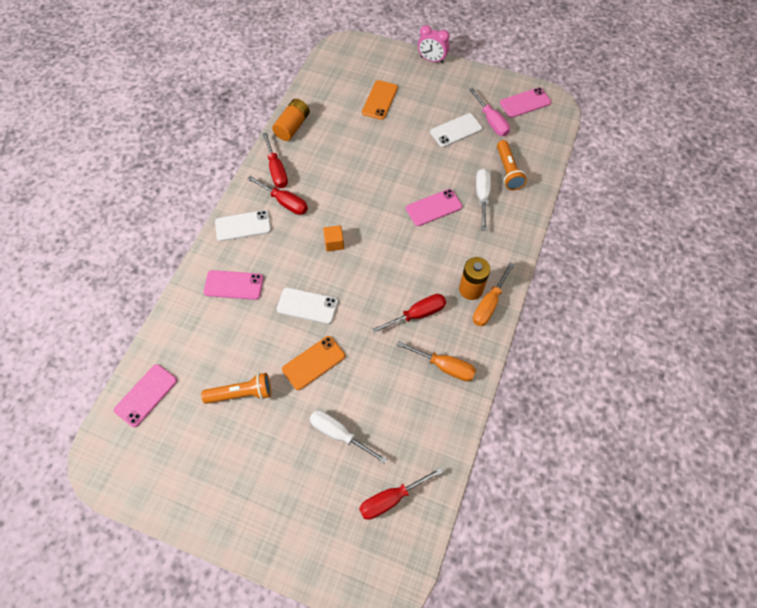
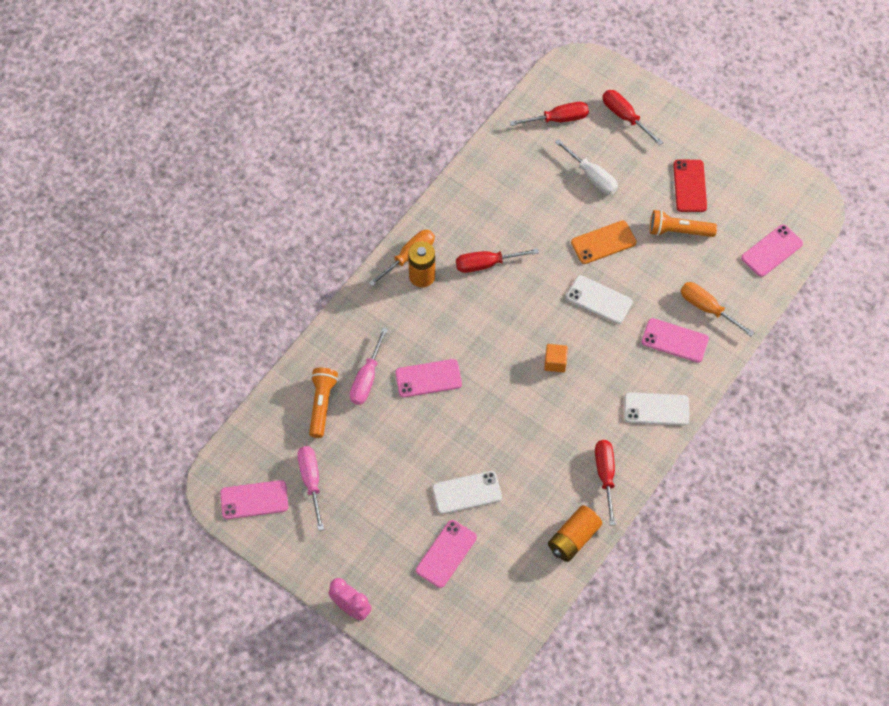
camera: 165 degrees left, 0 degrees up
(235, 449) = (690, 186): none -> red phone
(285, 202) = (602, 428): red screwdriver -> red screwdriver (625, 117)
(380, 100) = (446, 554): orange phone -> pink phone
(444, 366) = (476, 210): orange screwdriver -> orange screwdriver (707, 308)
(456, 130) = (362, 479): white phone -> white phone (467, 493)
(482, 197) = (367, 378): white screwdriver -> pink screwdriver

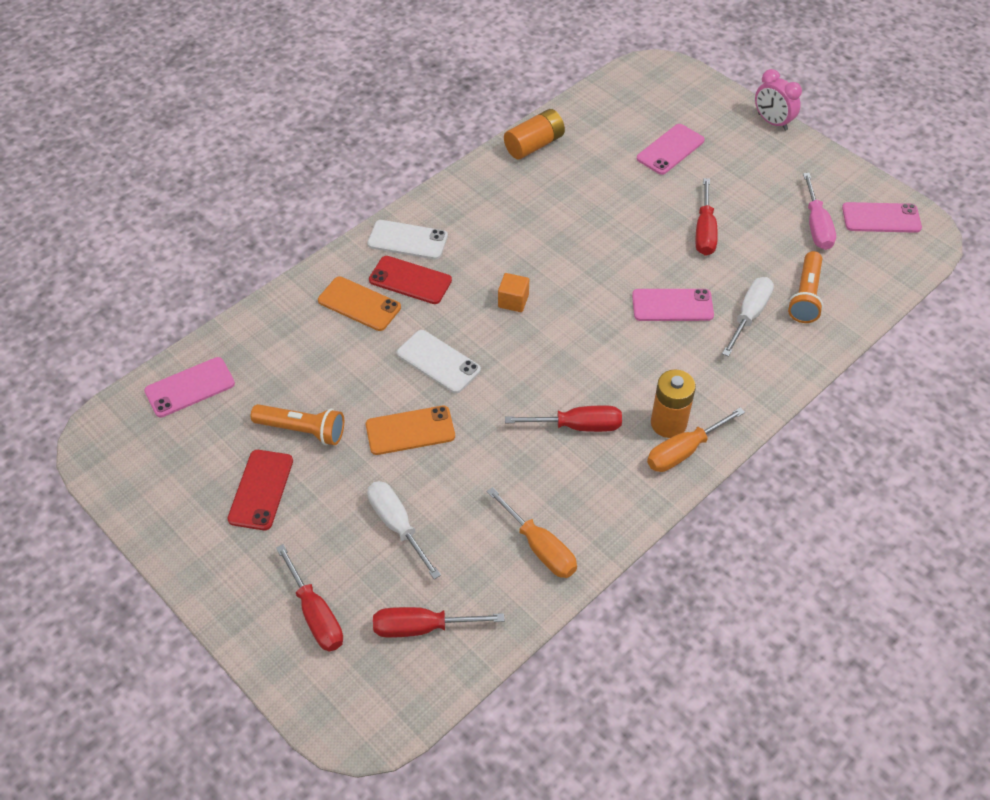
camera: 170 degrees left, 10 degrees down
(367, 378) = (749, 315): pink screwdriver -> white screwdriver
(467, 493) = (641, 194): white phone -> none
(605, 475) = (485, 190): red screwdriver -> red screwdriver (704, 231)
(642, 369) = (410, 280): none -> red phone
(675, 340) = (359, 304): pink phone -> orange phone
(707, 308) = (304, 333): orange screwdriver -> orange screwdriver (540, 547)

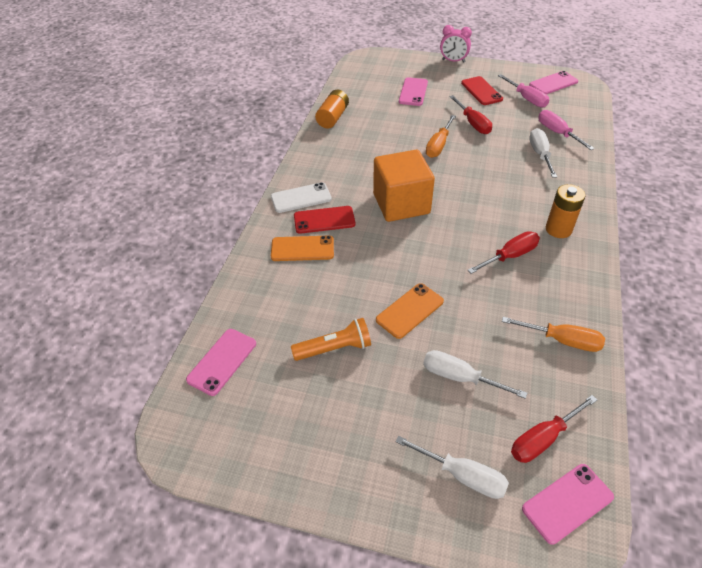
camera: 30 degrees left, 5 degrees down
(261, 490) = (340, 406): red phone -> red phone (481, 91)
(315, 614) = (462, 475): red screwdriver -> white screwdriver
(438, 362) = (388, 259): white phone -> none
(513, 301) = (401, 204): orange cube -> orange cube, size x2.45
(672, 305) = (495, 167): pink phone -> pink phone (567, 503)
(684, 451) = (582, 240): orange screwdriver -> orange screwdriver (438, 145)
(805, 296) = (557, 133): orange flashlight -> pink screwdriver

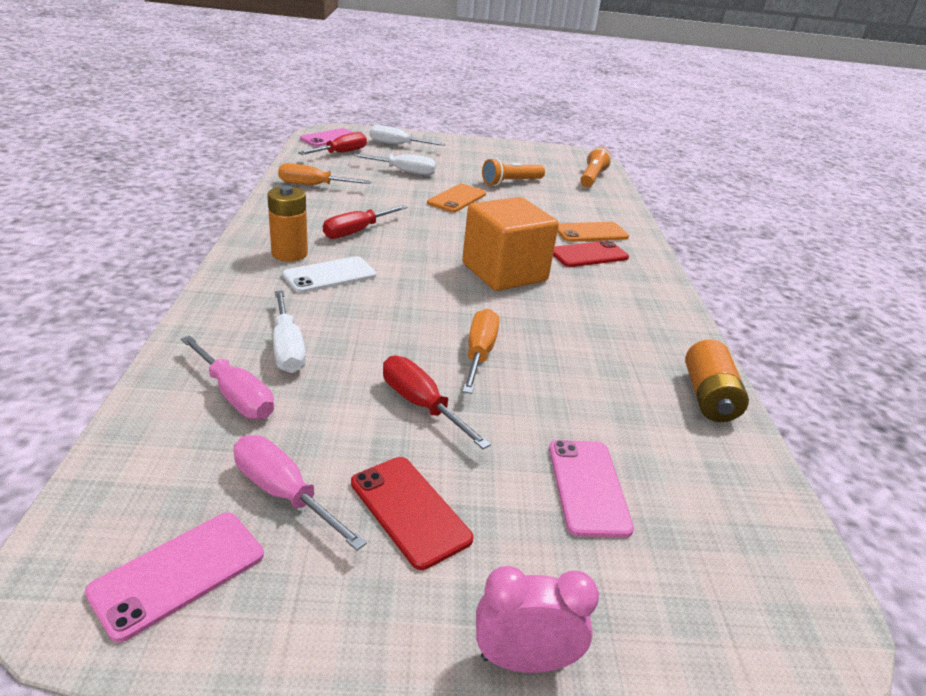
camera: 160 degrees right, 15 degrees down
(222, 361) = (592, 178): pink phone -> orange flashlight
(301, 198) = (637, 274): white phone -> white phone (330, 275)

